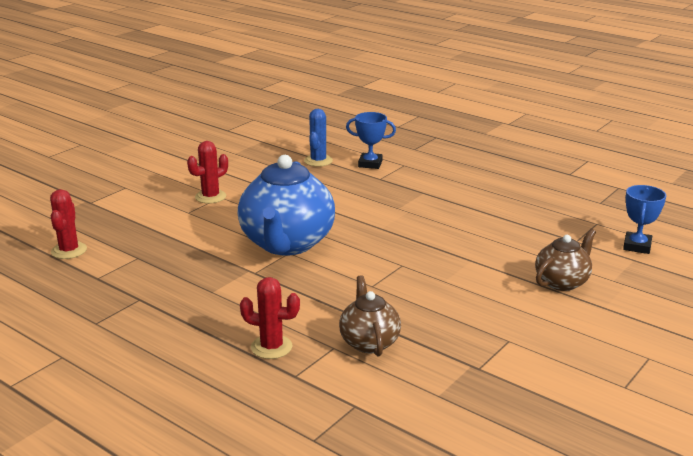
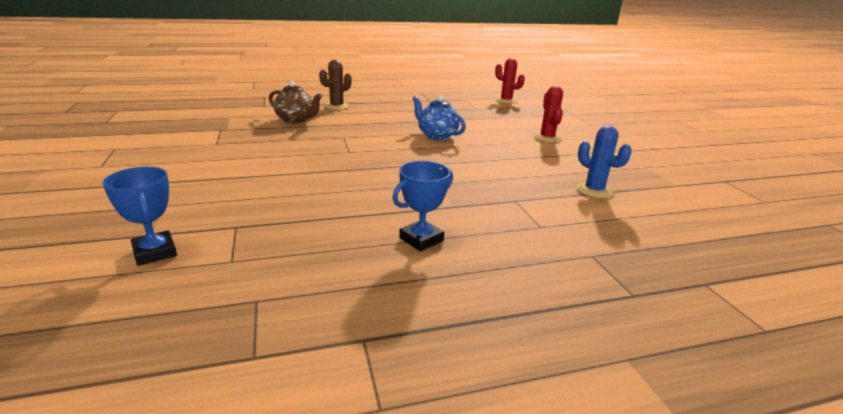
camera: 125 degrees right, 0 degrees up
(271, 347) = (336, 106): red cactus -> brown cactus
(287, 244) = (436, 135): blue teapot -> blue teapot, size x0.53
(370, 164) = (562, 210): blue trophy -> blue trophy (421, 239)
(562, 282) = (212, 185): brown teapot -> none

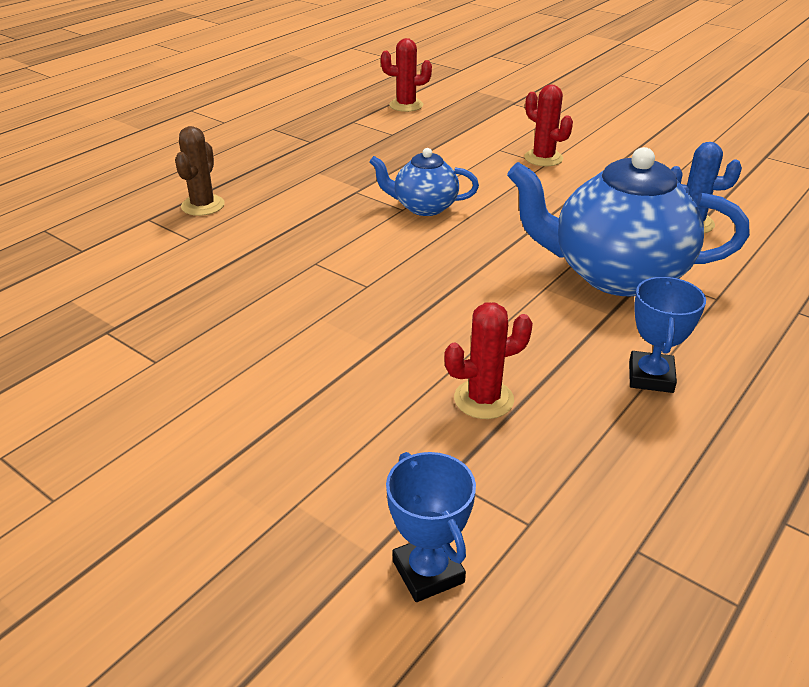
camera: 35 degrees left, 10 degrees up
(155, 252) = (428, 572): blue trophy -> blue trophy turned 45 degrees clockwise
(296, 120) = (191, 259): brown teapot -> none
(313, 208) = (483, 399): none -> red cactus
(492, 193) = (615, 274): none -> blue teapot

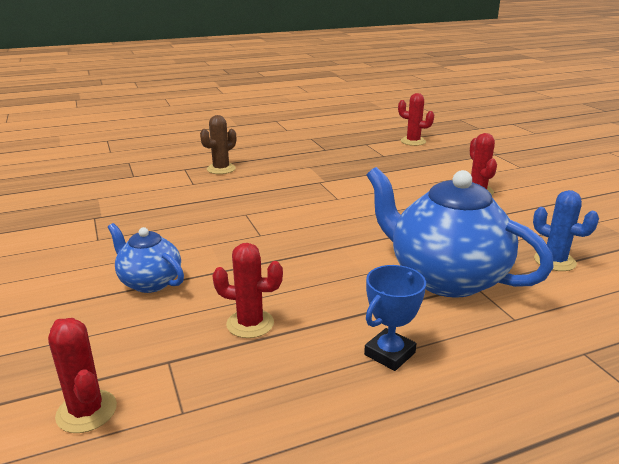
camera: 30 degrees right, 10 degrees down
(424, 207) = (353, 200): blue teapot -> blue teapot (150, 282)
(428, 572) = (86, 411): blue trophy -> red cactus

